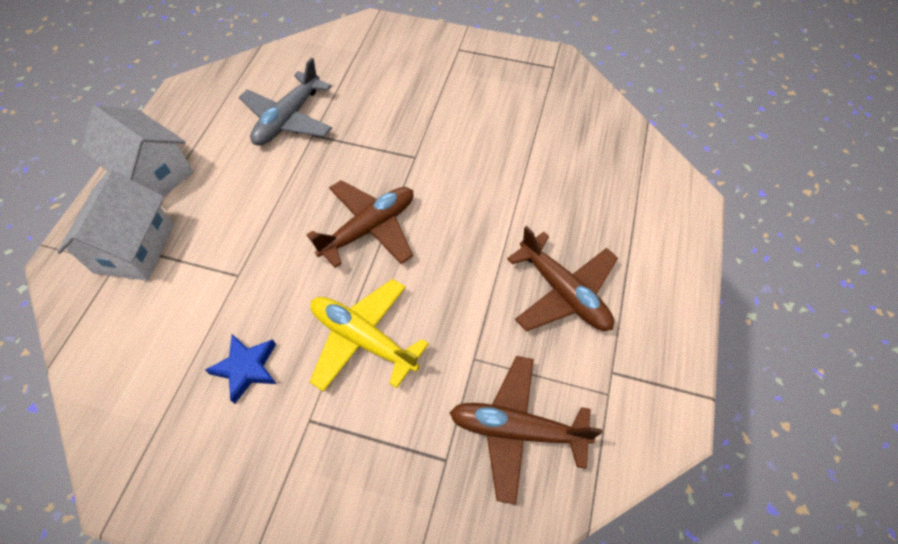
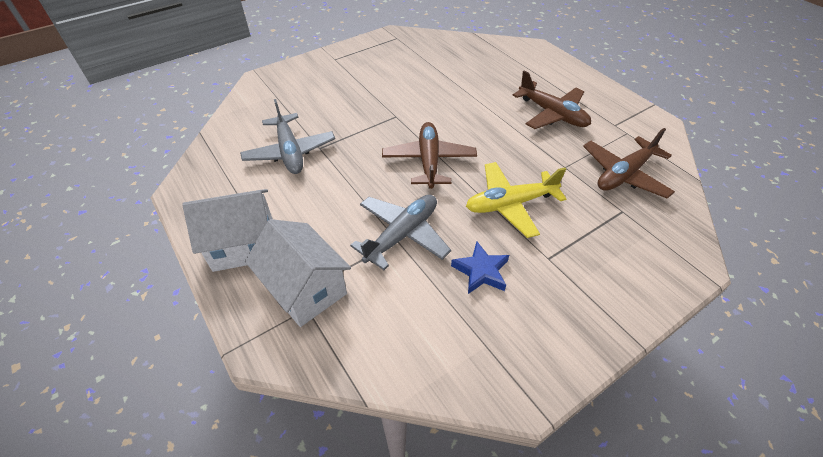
camera: 50 degrees left, 10 degrees down
(247, 274) = (402, 235): none -> grey plane
(563, 292) = (552, 114): brown plane -> brown plane turned 45 degrees clockwise

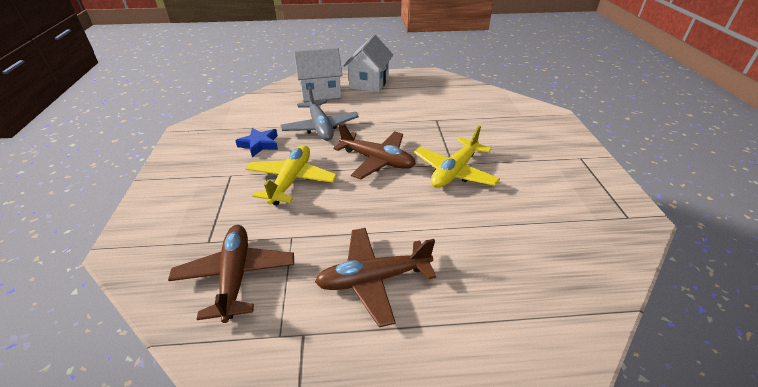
camera: 120 degrees right, 10 degrees down
(290, 152) = (440, 108): grey plane -> none
(406, 112) = (454, 171): none -> yellow plane

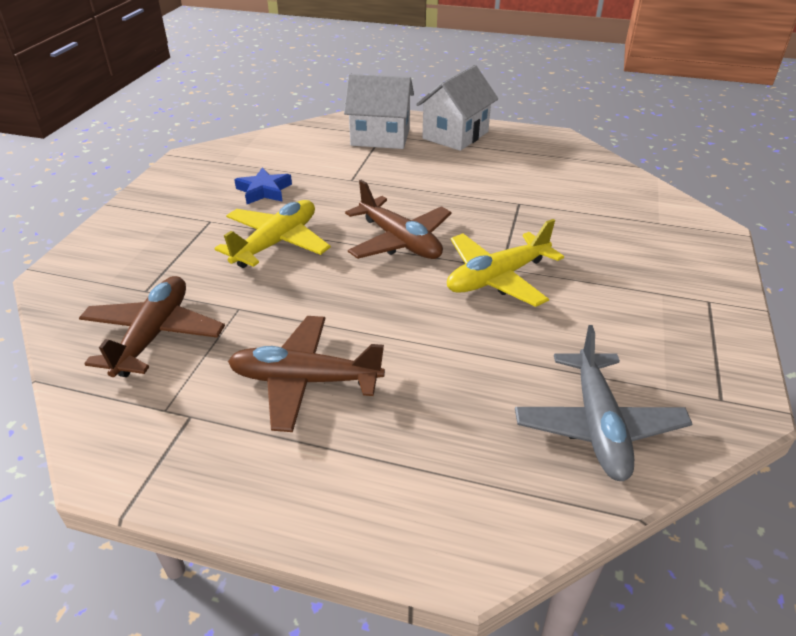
camera: 20 degrees right, 0 degrees up
(320, 127) = (352, 183): grey plane -> grey plane (597, 425)

